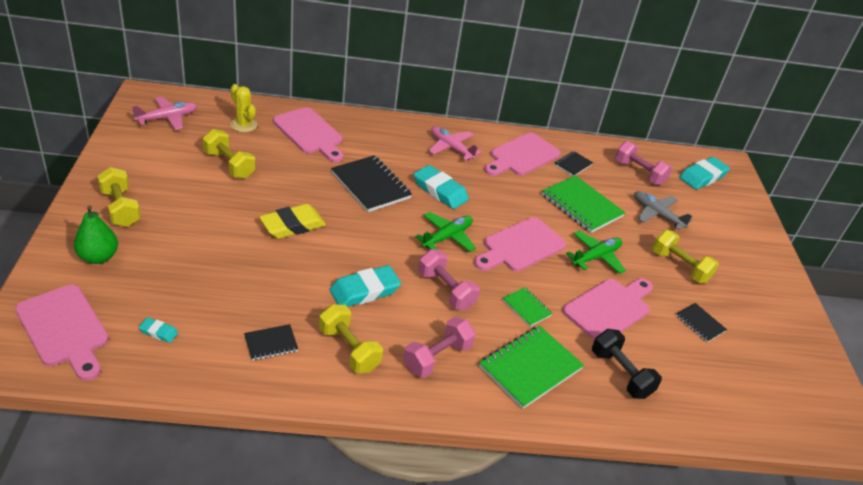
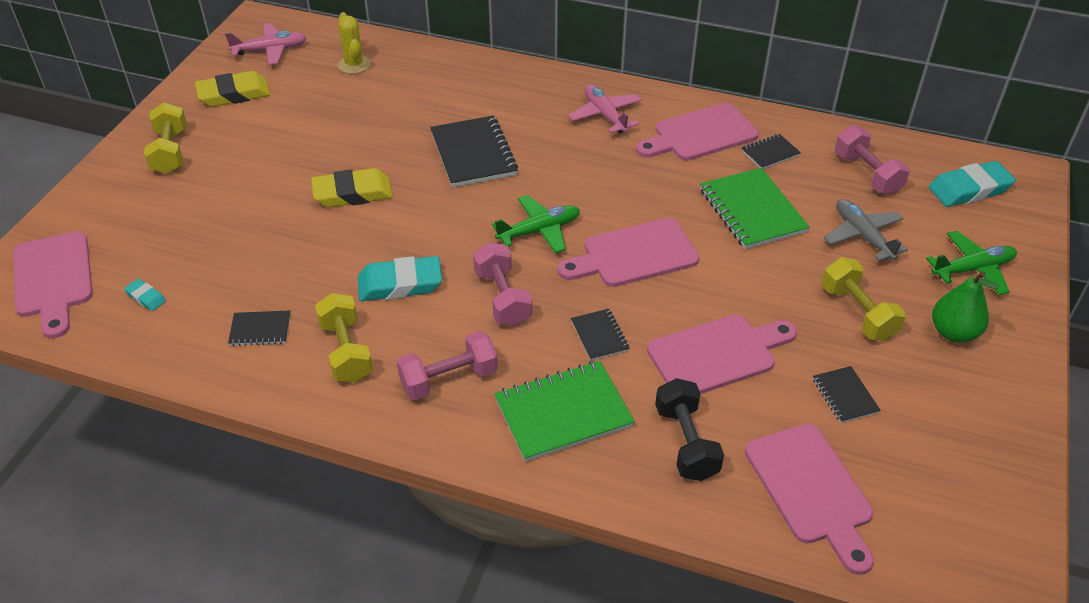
camera: 25 degrees right, 5 degrees up
(98, 257) = (123, 204): green pear -> green pear (953, 332)
(154, 156) = (234, 94): none -> yellow eraser
(229, 165) = (314, 112): yellow dumbbell -> none
(310, 133) = (429, 81): pink cutting board -> pink cutting board (811, 490)
(440, 191) = (561, 170): turquoise eraser -> none
(526, 308) = (599, 336): green notebook -> black notebook
(596, 257) = (735, 283): green plane -> green plane (973, 269)

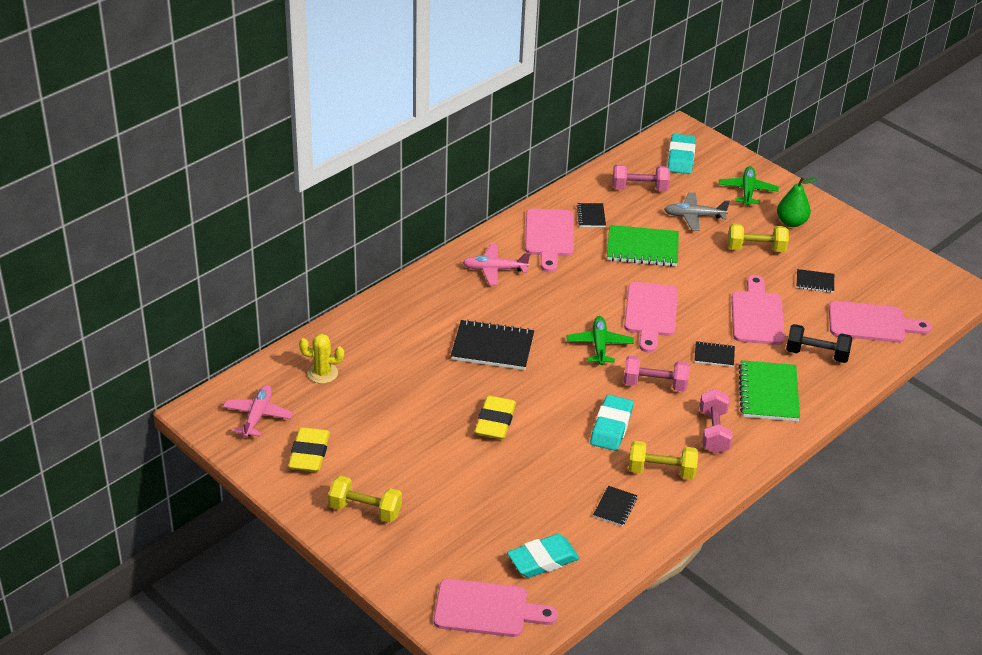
camera: 65 degrees left, 5 degrees down
(146, 297) = (542, 560): turquoise eraser -> turquoise eraser, size x2.06

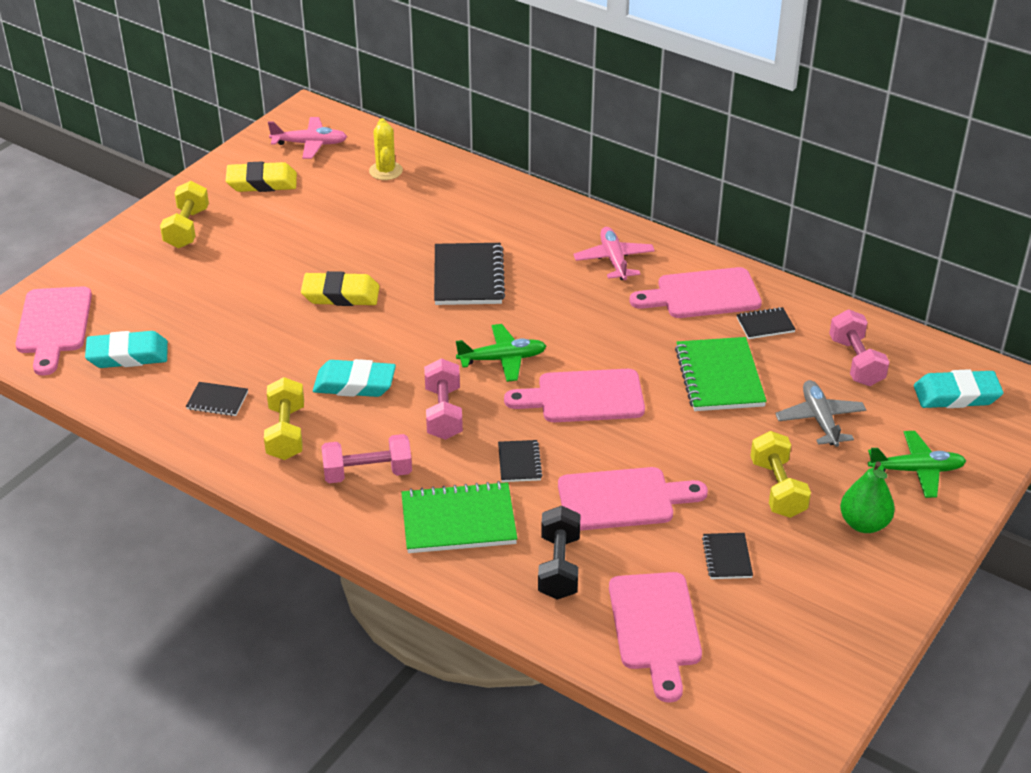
camera: 80 degrees right, 0 degrees up
(542, 560) = (128, 355): turquoise eraser -> turquoise eraser turned 60 degrees counterclockwise

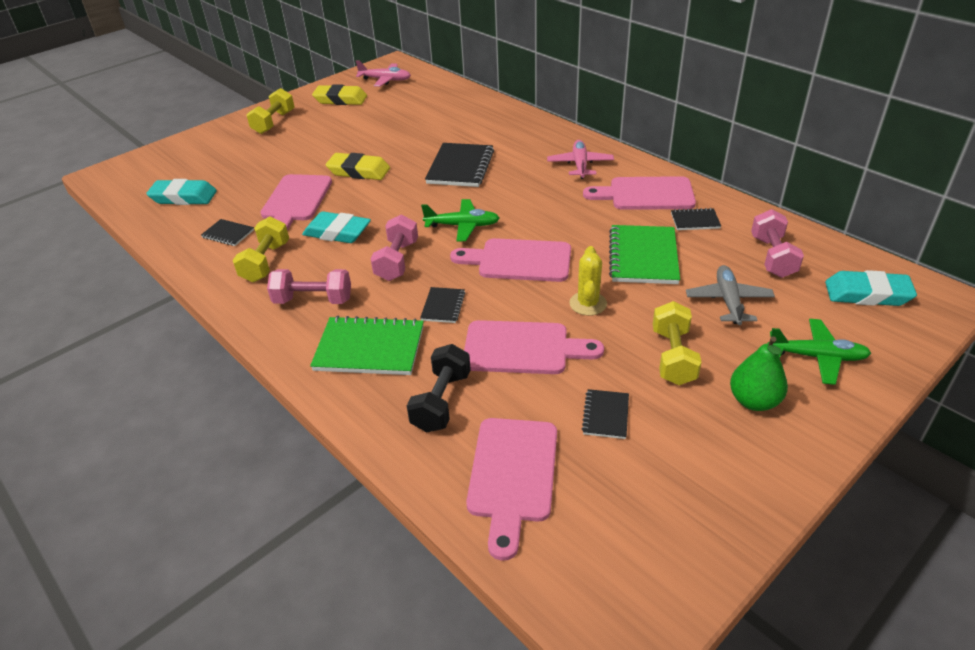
camera: 15 degrees right, 0 degrees up
(53, 325) = (146, 174): pink cutting board -> pink cutting board (295, 201)
(385, 171) = (430, 98): yellow cactus -> yellow cactus (588, 304)

